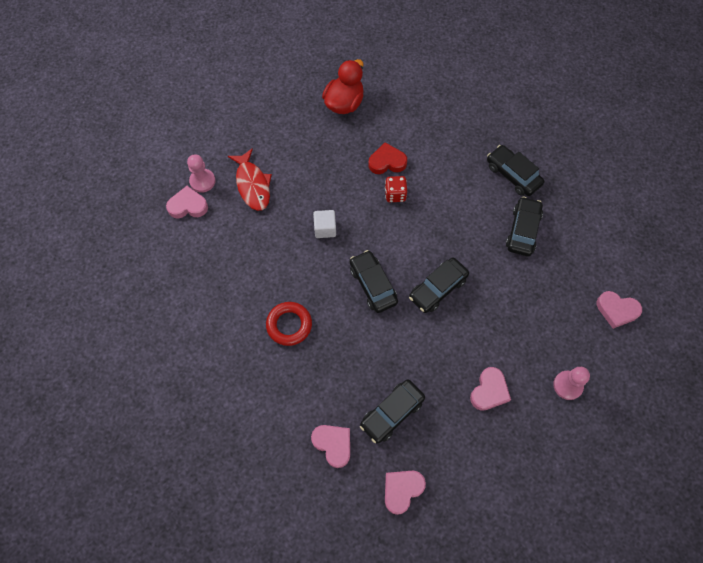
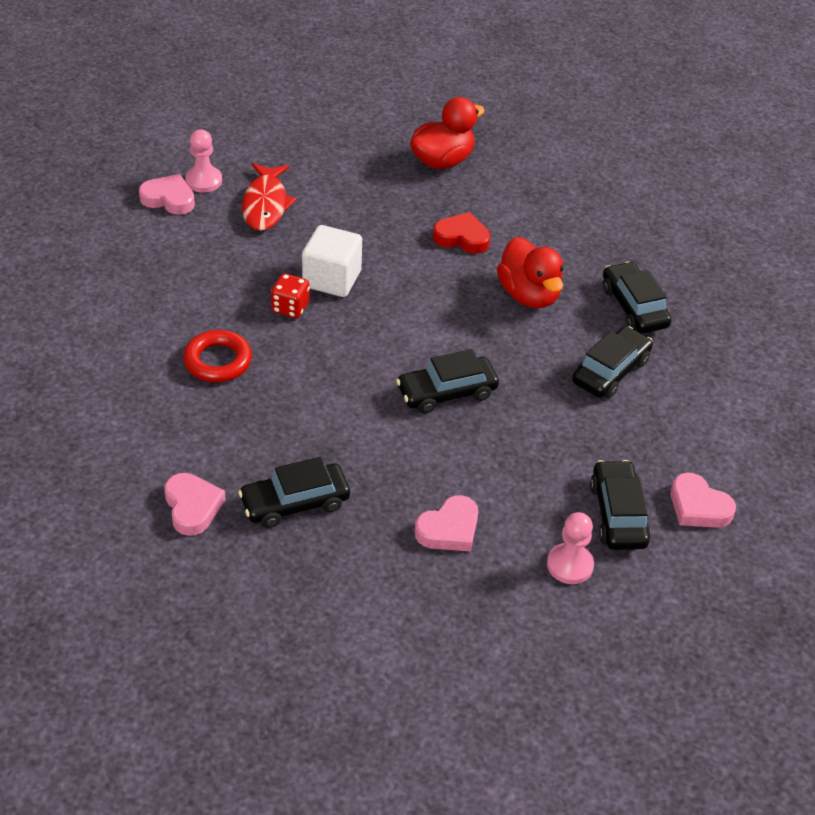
camera: 20 degrees right, 20 degrees down
(325, 229) = (332, 279): white cube -> white cube, size x1.55
(373, 285) = (358, 358): black car -> black car (618, 514)
(395, 194) = (451, 274): red dice -> red dice (290, 308)
(402, 490) = (254, 592): pink heart -> none
(448, 191) = (529, 295): none -> red duck

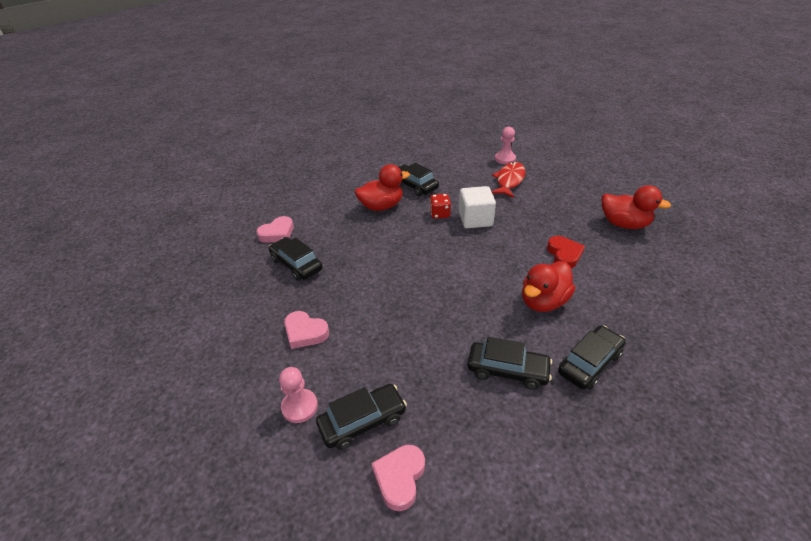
camera: 70 degrees right, 5 degrees down
(169, 199) = (481, 155): pink heart -> none
(218, 361) = (381, 206): red ring -> red duck
(265, 204) = (509, 180): red fish -> red fish turned 135 degrees clockwise
(447, 392) = (421, 293): black car -> black car (414, 185)

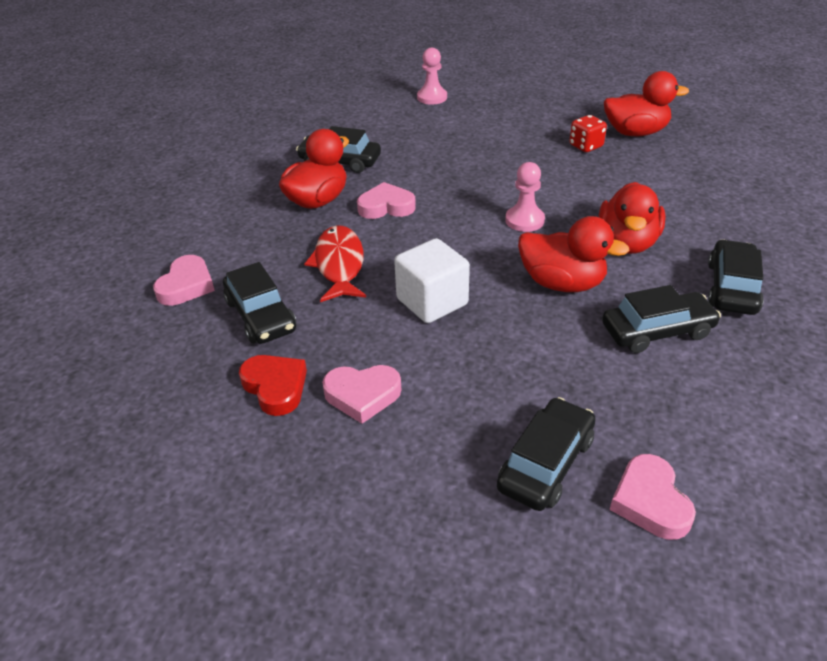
camera: 30 degrees left, 0 degrees up
(296, 264) = (261, 316): black car -> black car turned 135 degrees counterclockwise
(299, 407) = (446, 487): pink pawn -> pink pawn (524, 220)
(415, 223) = (386, 207): none -> pink heart
(440, 214) = (409, 186): red dice -> red dice (586, 146)
(475, 219) = (461, 179): white cube -> white cube (432, 301)
(475, 312) = (562, 283): none -> red duck
(509, 180) = (461, 121): red fish -> red fish (339, 265)
(564, 254) = (602, 185): red heart -> red heart (275, 387)

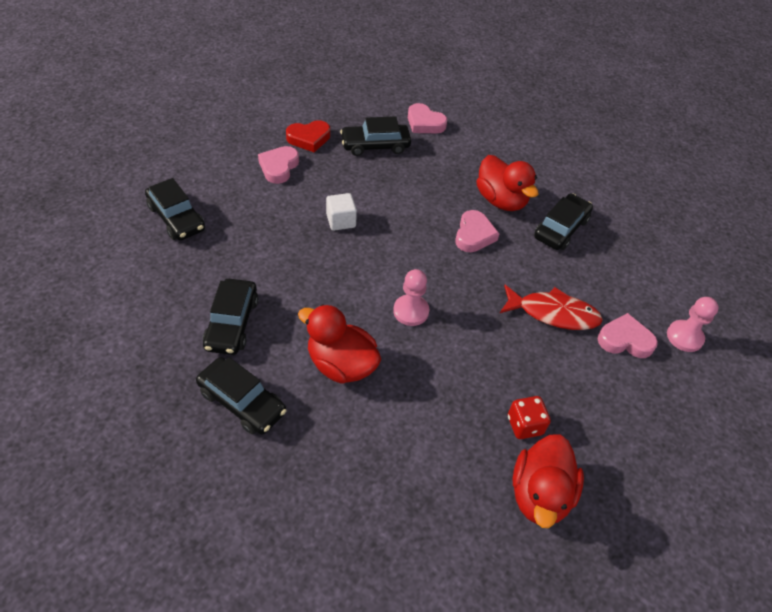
camera: 105 degrees right, 10 degrees up
(339, 265) = (409, 190): red fish -> red fish (553, 313)
(432, 301) = (341, 221): white cube -> white cube, size x0.65
(562, 283) = (317, 296): red duck -> none
(650, 501) = (120, 246): pink heart -> pink heart (625, 340)

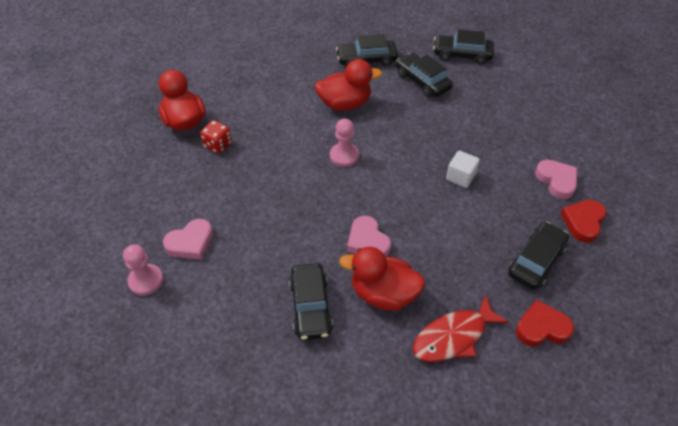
camera: 140 degrees right, 0 degrees up
(176, 218) = (541, 103): black car -> black car (462, 55)
(424, 123) = (541, 328): pink heart -> red heart
(553, 313) = (255, 224): red fish -> red fish (453, 336)

